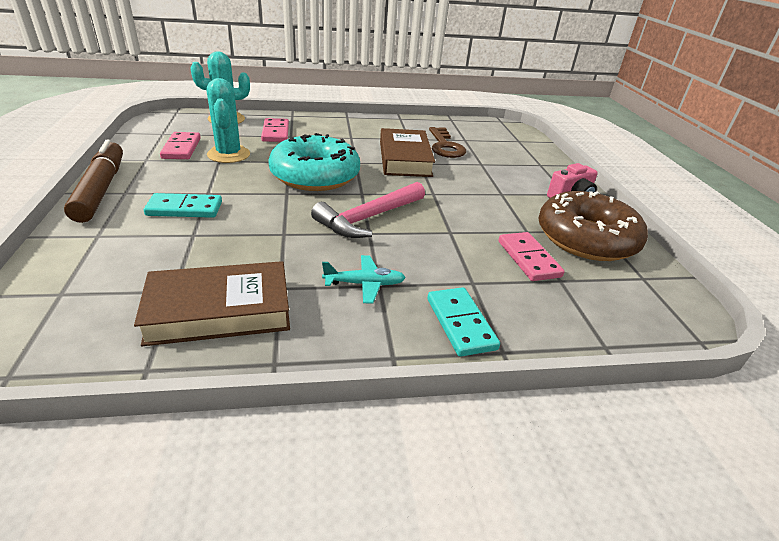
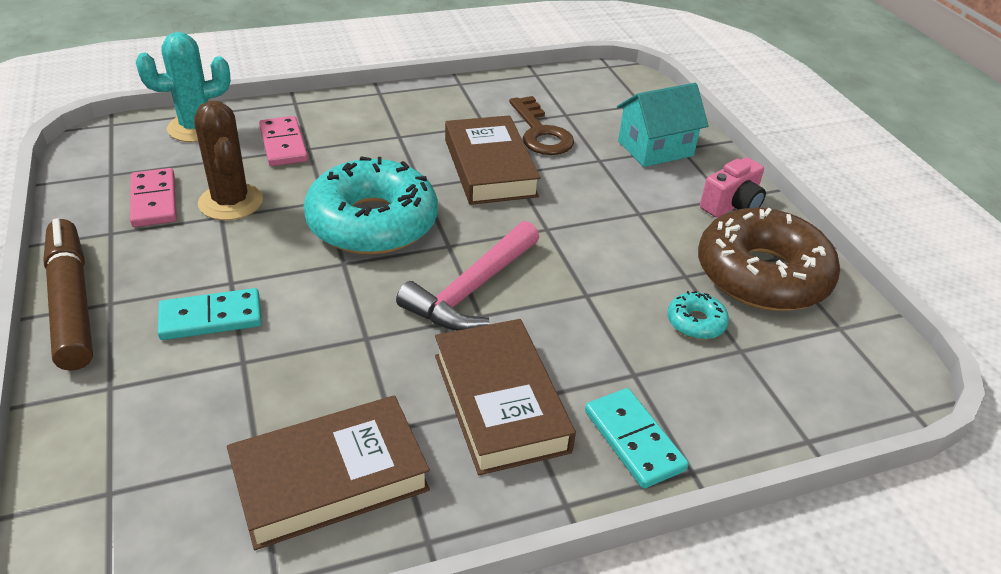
camera: 10 degrees left, 5 degrees up
(229, 154) = (231, 202): turquoise cactus -> brown cactus
(365, 284) = (500, 402): turquoise plane -> brown book
(522, 163) = (655, 148): none -> turquoise house
(528, 259) = (696, 322): pink domino -> turquoise donut

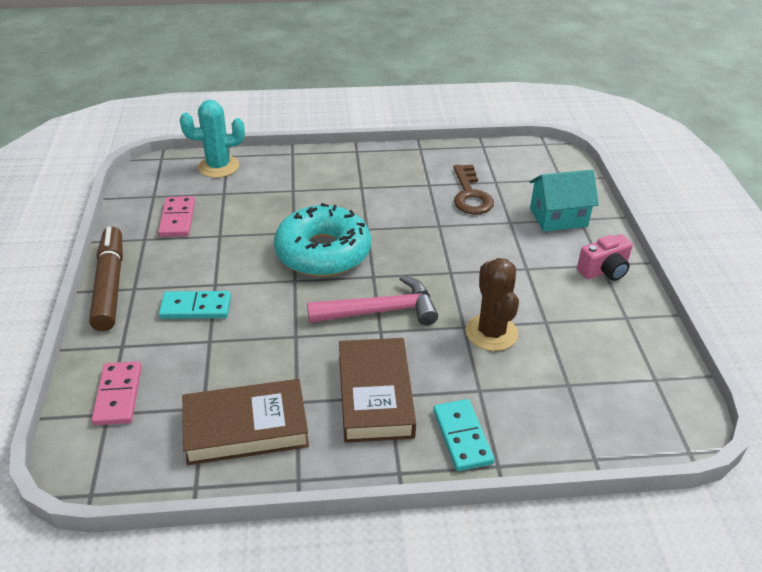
camera: 15 degrees right, 0 degrees up
(231, 202) = (228, 226): brown cactus -> brown cactus (491, 332)
(283, 144) = (275, 185): pink domino -> pink domino (118, 395)
(472, 289) = (380, 311): pink hammer -> pink hammer turned 150 degrees counterclockwise
(490, 167) = (422, 219): brown book -> none
(696, 322) = (540, 359): turquoise donut -> none
(762, 275) = (607, 329): brown donut -> none

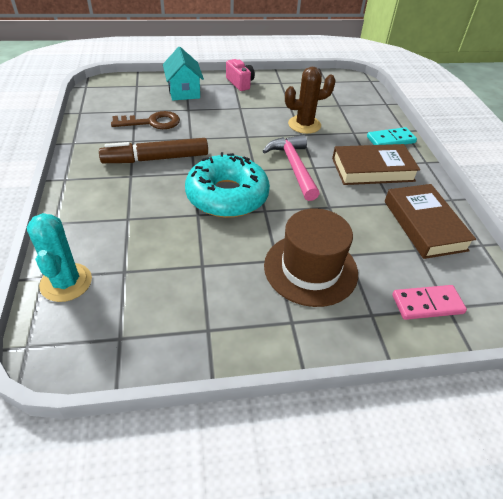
camera: 95 degrees left, 5 degrees up
(110, 285) = (290, 345): brown marker -> brown marker (156, 159)
(177, 219) = (171, 305): pink domino -> none
(196, 307) = (310, 269): turquoise domino -> brown hat

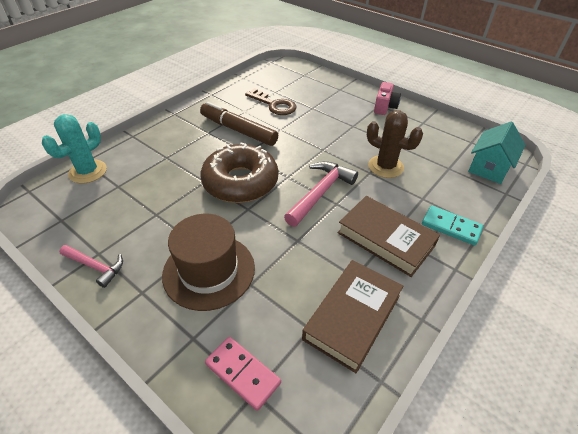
camera: 50 degrees right, 0 degrees up
(184, 91) = (330, 93): turquoise house -> turquoise house (489, 167)
(224, 340) = (95, 267): none -> pink hammer
(227, 196) = (240, 182): turquoise donut -> brown donut

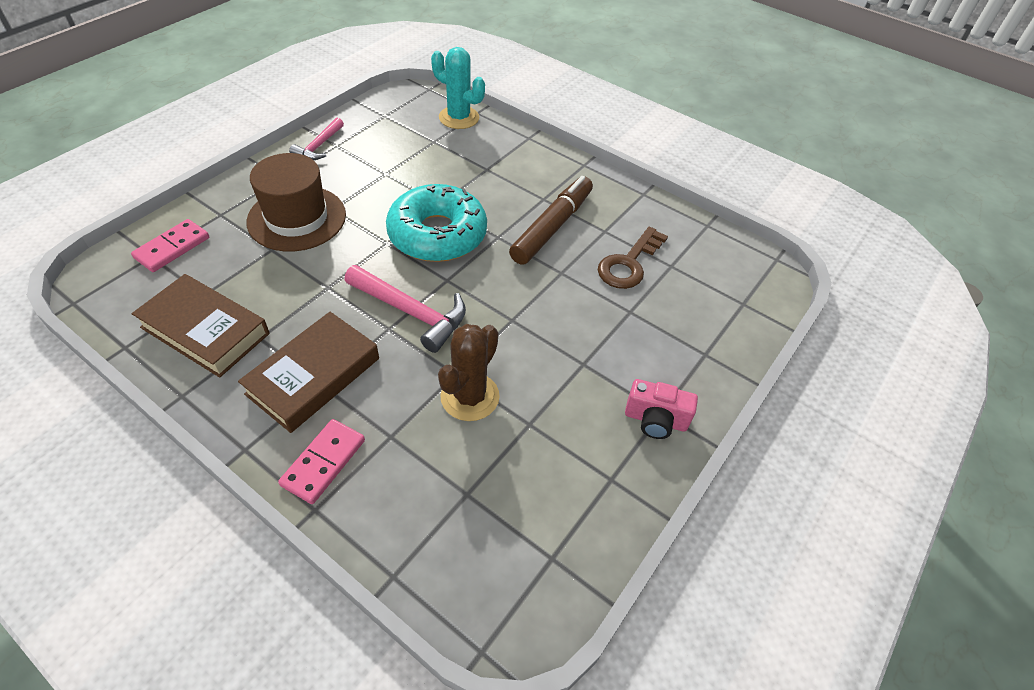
camera: 85 degrees right, 5 degrees up
(240, 182) = (437, 234): brown donut -> turquoise donut
(451, 227) = (324, 462): turquoise domino -> pink domino
(489, 167) = (468, 568): turquoise house -> none

